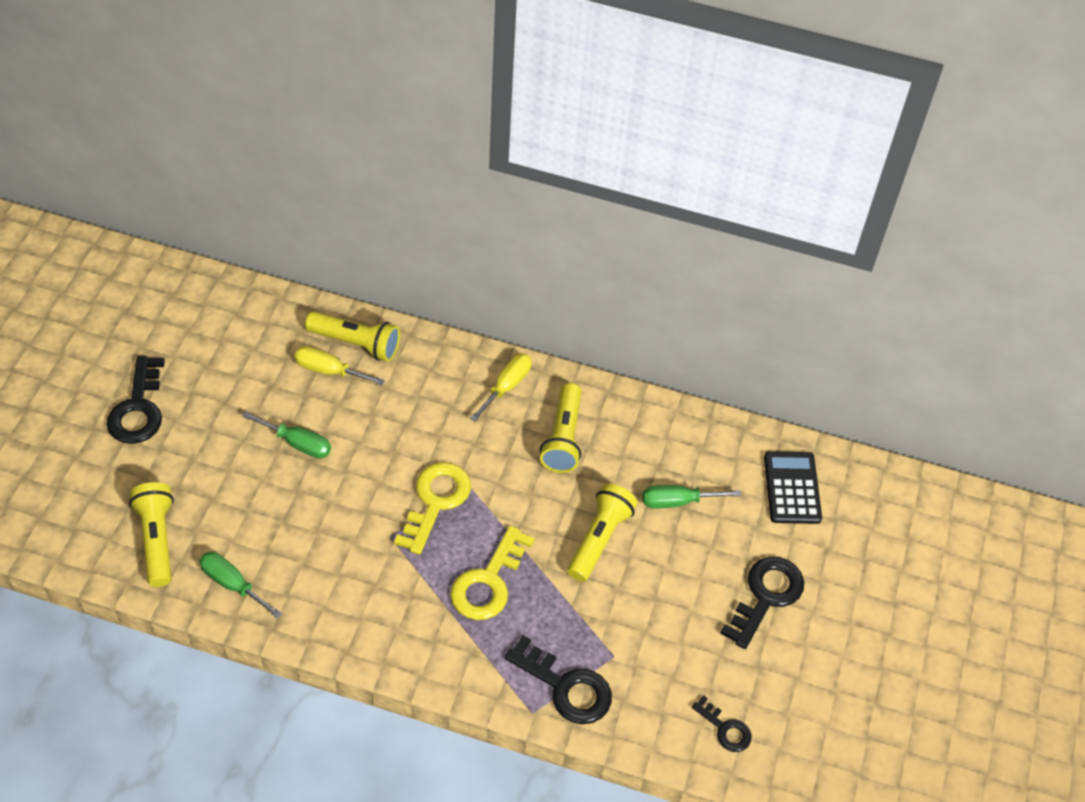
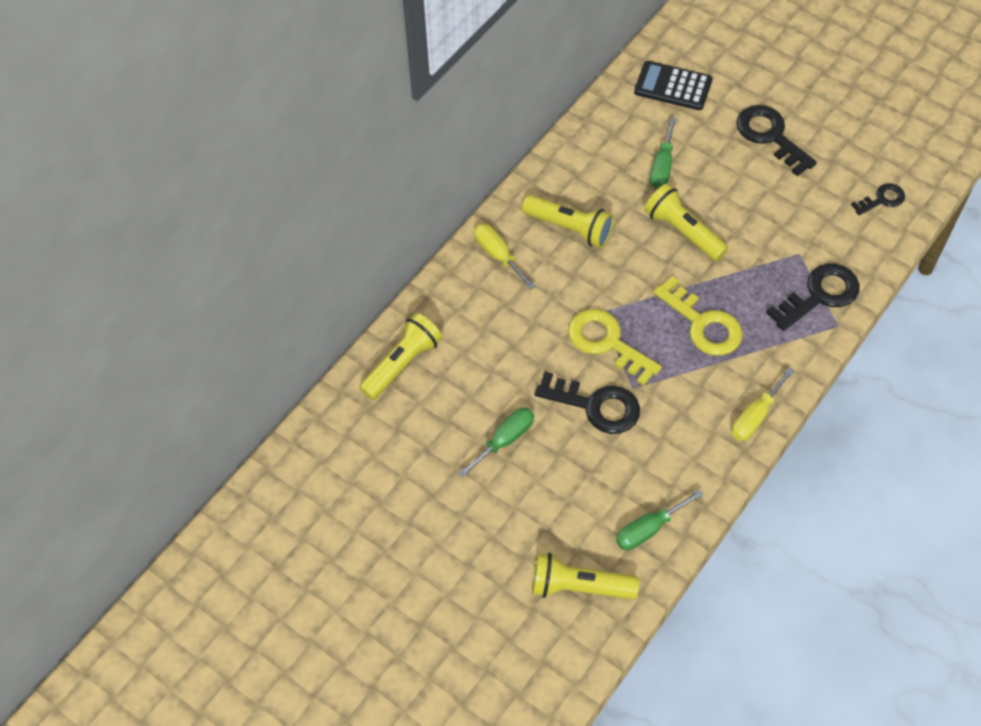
camera: 65 degrees left, 5 degrees up
(138, 408) = (412, 576): black key -> black key (595, 405)
(328, 370) = (426, 395): yellow screwdriver -> yellow screwdriver (755, 416)

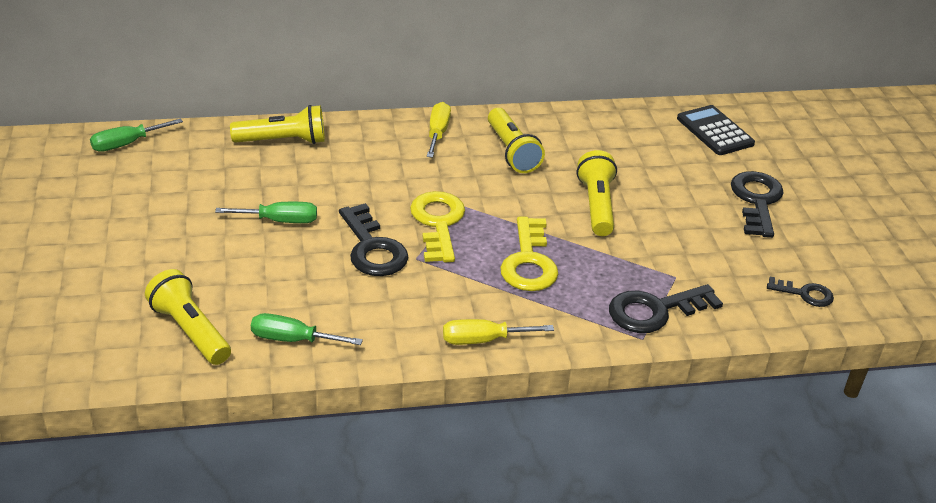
camera: 40 degrees right, 20 degrees down
(662, 166) = (637, 164): green screwdriver -> green screwdriver (126, 144)
(819, 295) = (655, 311): black key -> black key turned 150 degrees clockwise

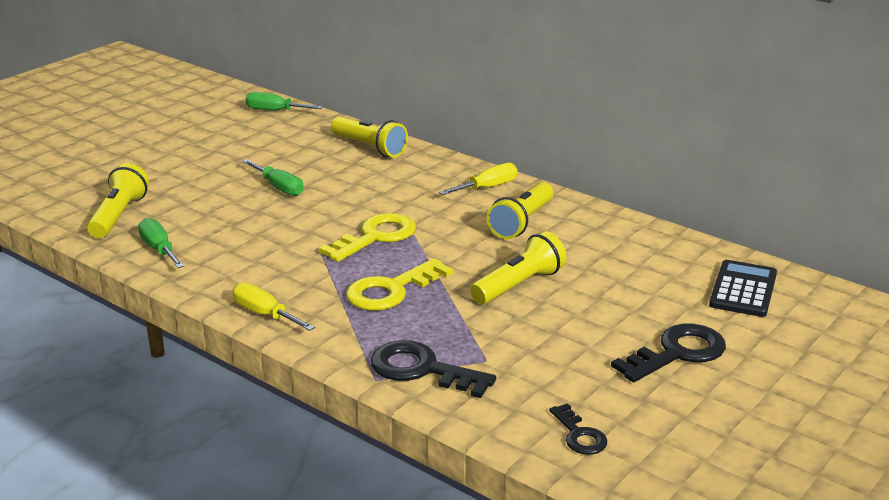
camera: 50 degrees right, 10 degrees down
(372, 248) = (303, 229): black key -> none

